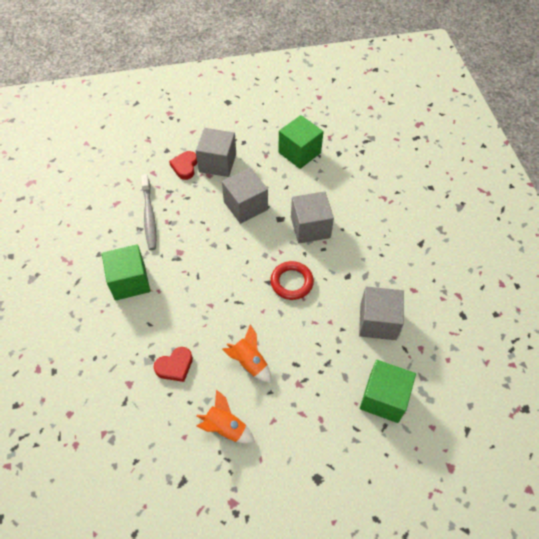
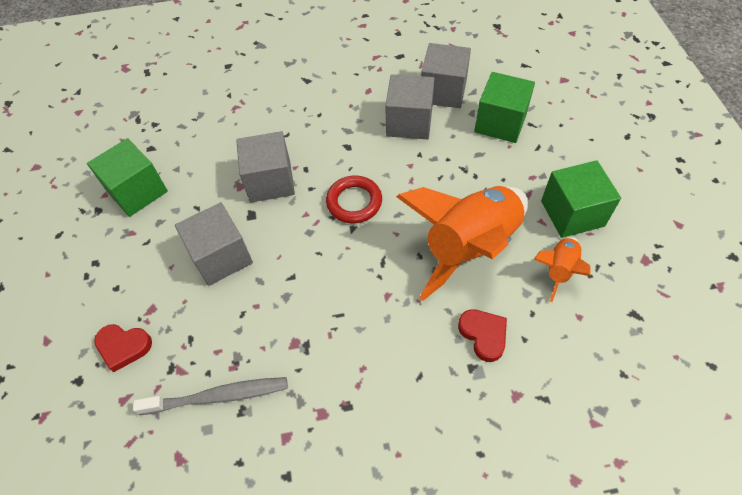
camera: 85 degrees left, 0 degrees up
(130, 281) = (344, 414): green cube -> green cube (572, 213)
(217, 163) = (128, 298): grey cube -> grey cube (443, 91)
(249, 362) = (470, 247): orange rocket -> orange rocket, size x2.10

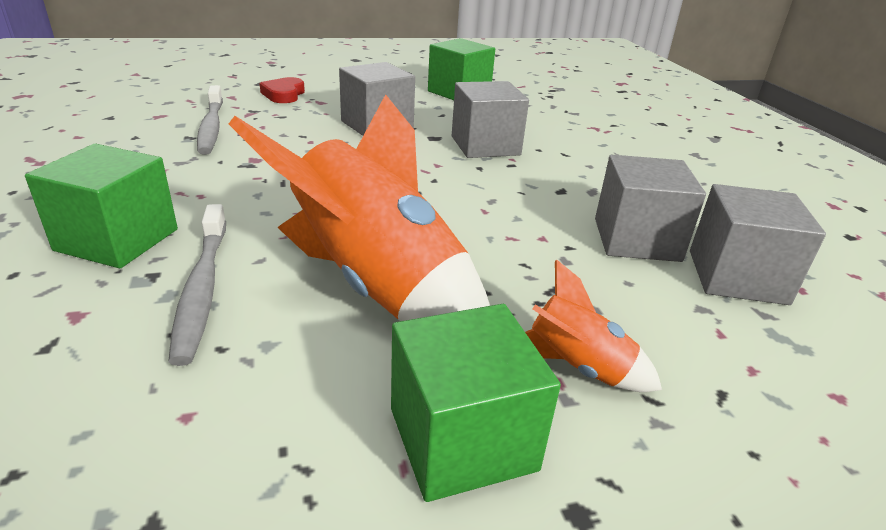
camera: 80 degrees right, 25 degrees down
(354, 202) = (460, 193): red ring -> none
(483, 335) = (202, 289): red heart -> grey toothbrush
(500, 123) = (696, 344): green cube -> green cube (117, 240)
(558, 270) = (308, 395): orange rocket -> orange rocket (576, 367)

